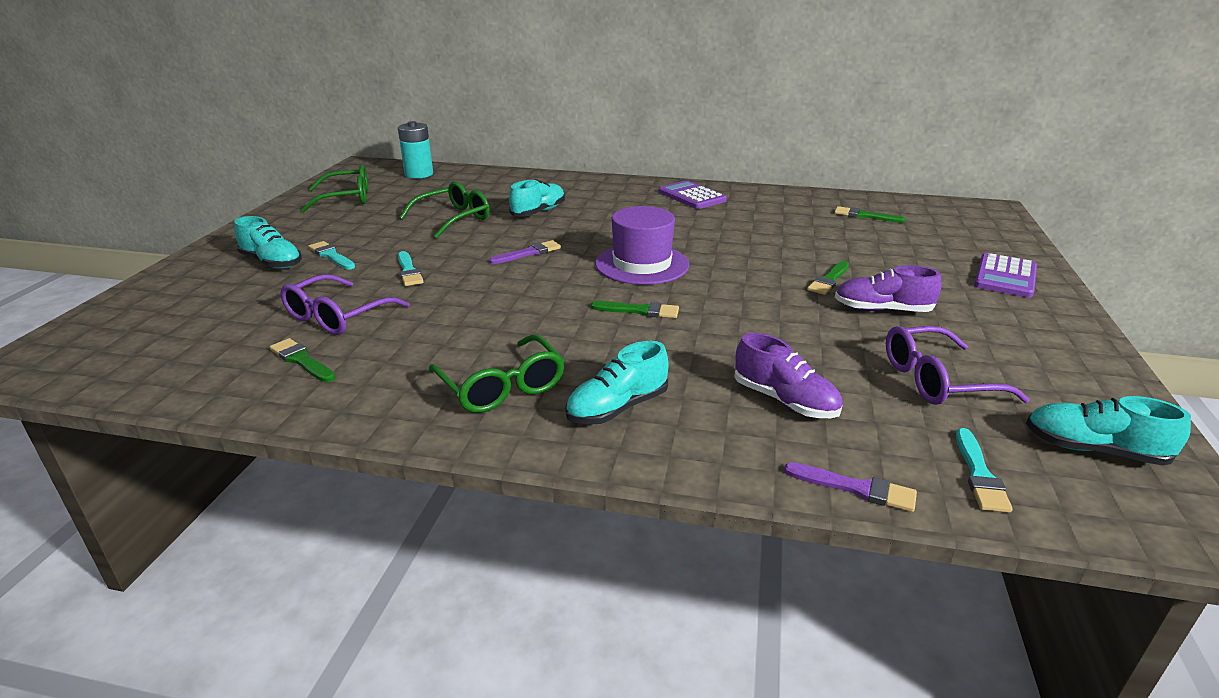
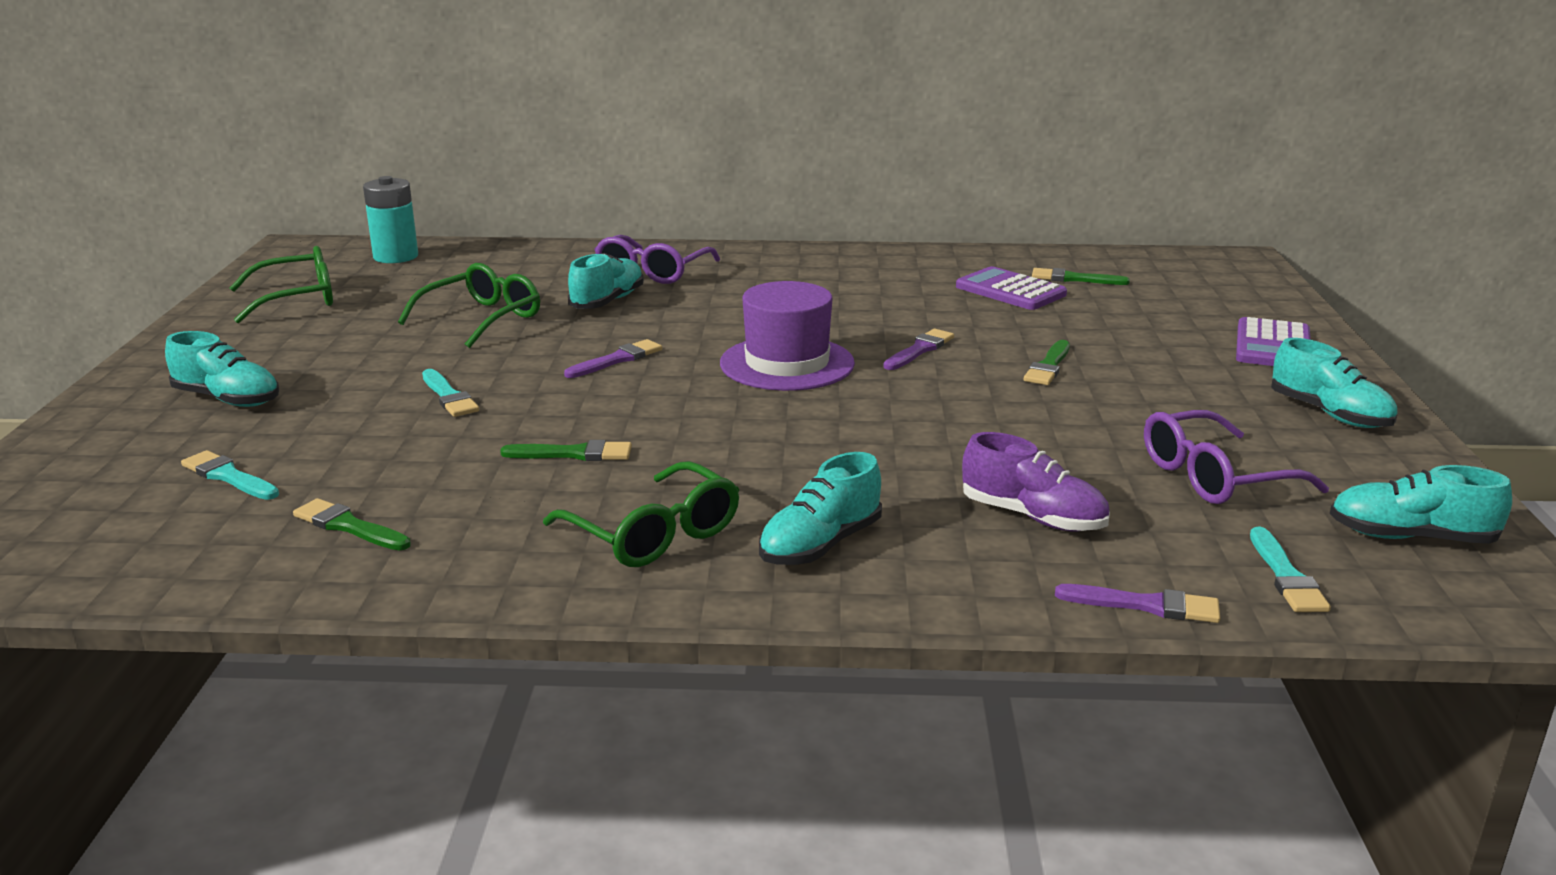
camera: 10 degrees left, 5 degrees down
(331, 256) = (317, 383): turquoise brush -> turquoise brush (229, 476)
(337, 316) = (371, 465): purple glasses -> purple glasses (652, 272)
(639, 311) = (805, 424): green brush -> green brush (573, 454)
(691, 196) = (825, 266): purple calculator -> purple calculator (1010, 291)
(738, 261) = (919, 350): none -> purple brush
(882, 310) = (1127, 399): purple shoe -> none
(1041, 335) = (1329, 414): none -> turquoise shoe

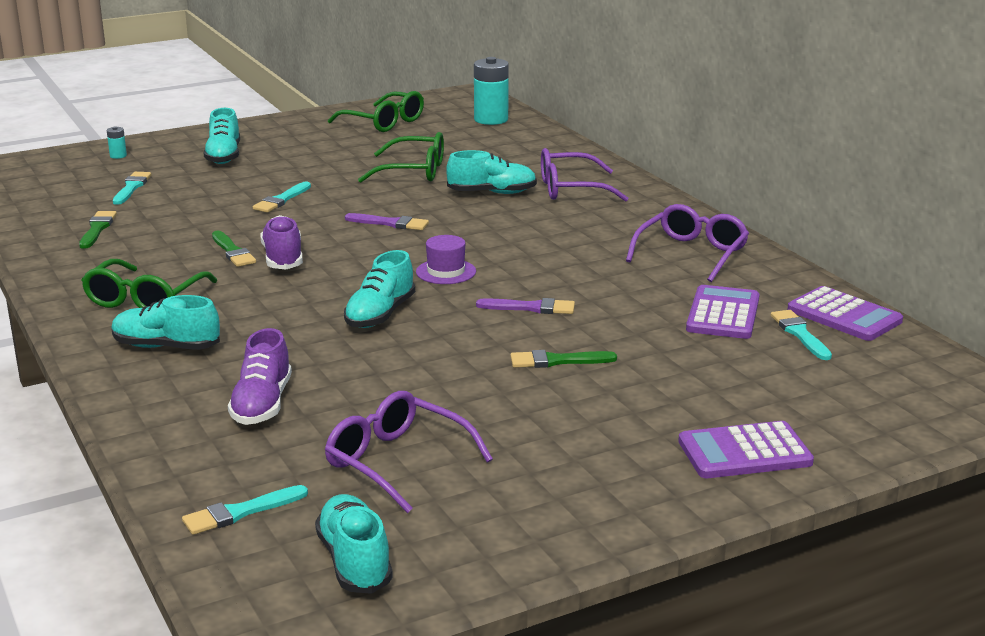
camera: 60 degrees right, 0 degrees up
(75, 464) = (118, 156): none -> turquoise battery
(637, 430) = (283, 258): none -> purple shoe
(787, 364) = (446, 272): purple hat -> purple hat, size x0.54
(872, 270) = (691, 254): none -> purple glasses
(1053, 259) = (844, 315): none -> purple calculator
(1074, 279) = (800, 334): green brush -> turquoise brush
(1145, 605) = (157, 464): purple brush -> none
(1329, 414) = (594, 499): turquoise shoe -> turquoise shoe (380, 315)

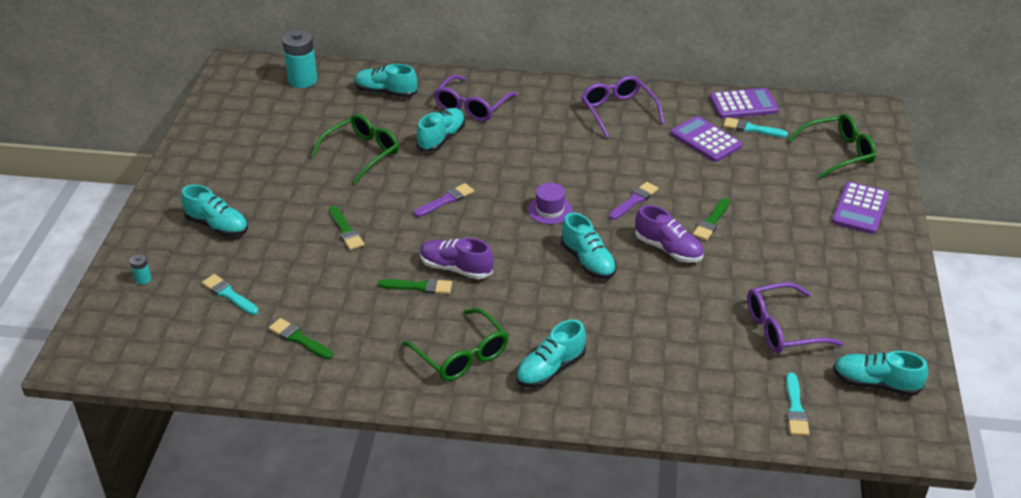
camera: 55 degrees left, 15 degrees up
(262, 404) = (670, 355): purple shoe -> purple shoe (668, 249)
(281, 200) = (346, 230): turquoise brush -> green brush
(384, 122) = (244, 126): green glasses -> green glasses (838, 153)
(529, 151) = (385, 92): none -> turquoise shoe

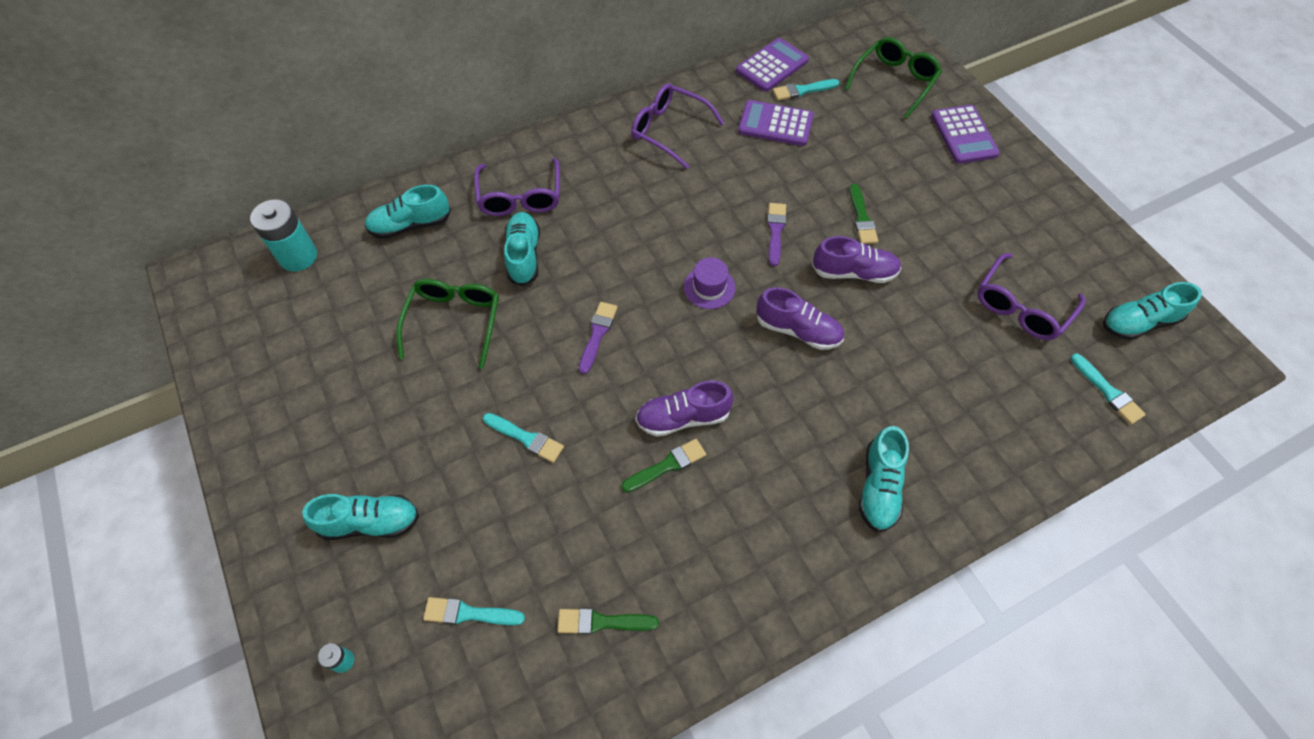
camera: 35 degrees left, 20 degrees up
(346, 230) = (526, 438): green brush -> turquoise brush
(461, 355) = (784, 527): green glasses -> none
(588, 261) = (798, 330): turquoise shoe -> purple shoe

